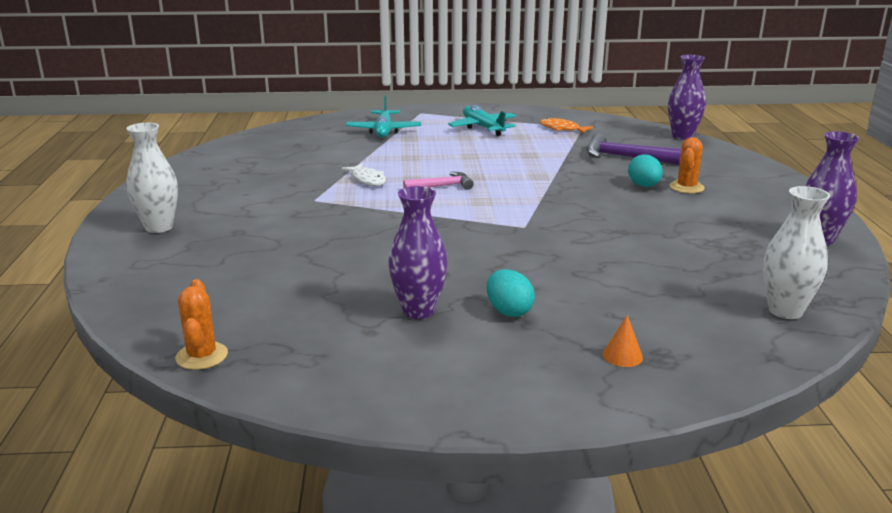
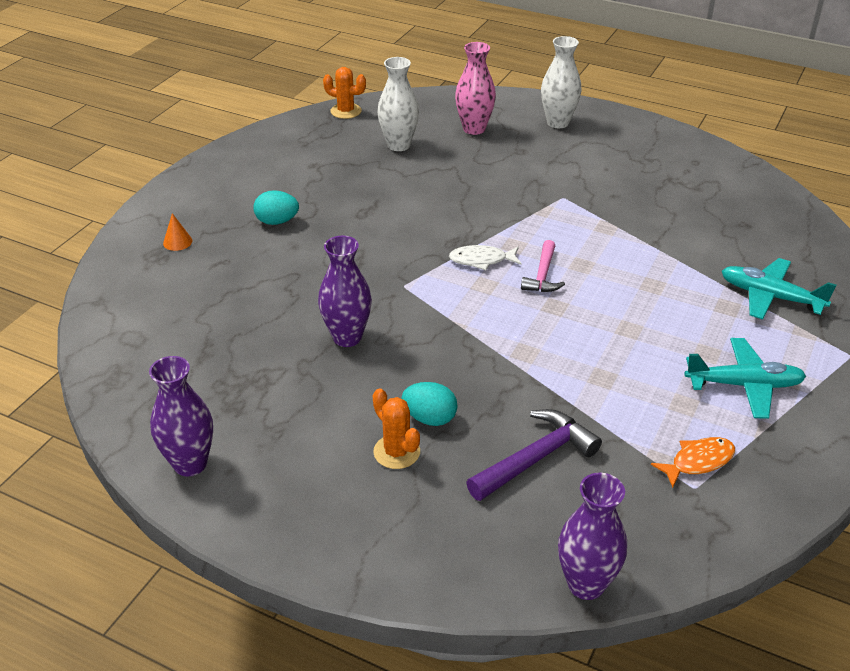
camera: 120 degrees right, 15 degrees up
(201, 263) = (474, 129): none -> pink vase
(367, 180) = (596, 238): white fish -> white fish (481, 260)
(418, 310) = (318, 188): purple vase -> purple vase (347, 337)
(785, 311) = (129, 345): white vase -> white vase (398, 145)

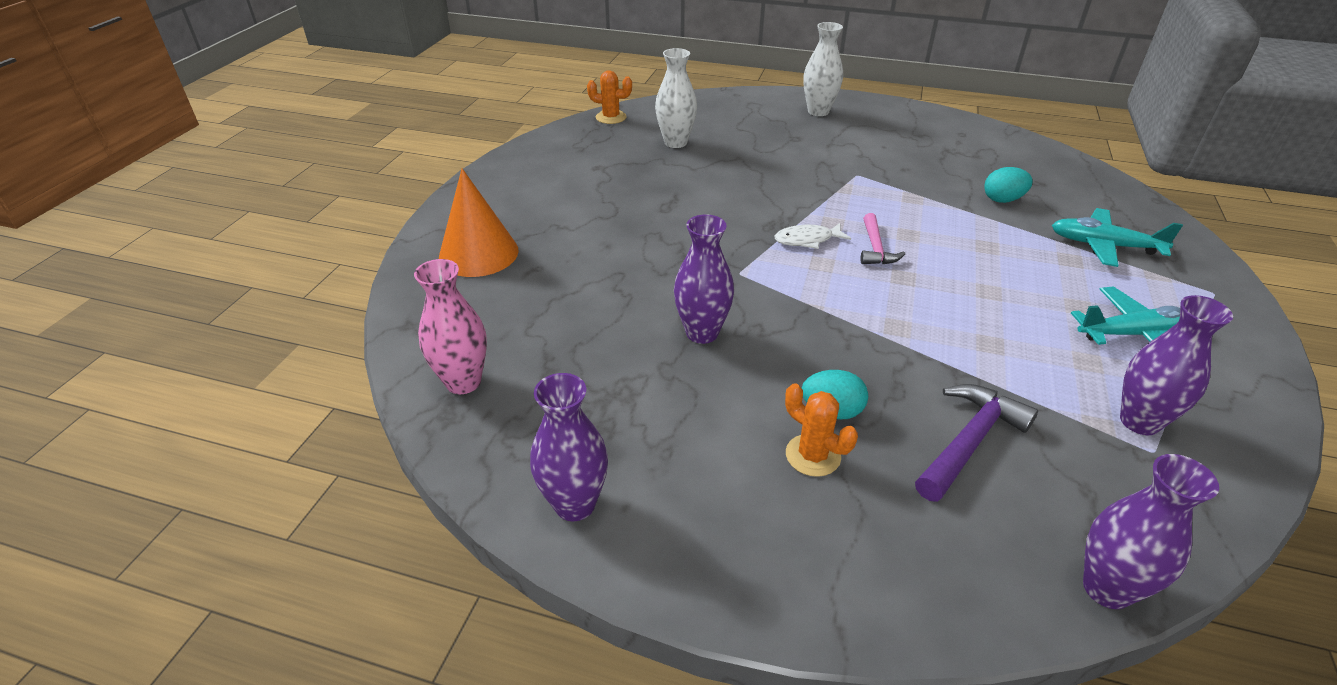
camera: 10 degrees left, 0 degrees up
(177, 242) = (478, 253): orange cone -> orange cone, size x2.48
(277, 221) = (580, 223): turquoise egg -> turquoise egg (1002, 200)
(474, 129) = (742, 123): pink vase -> pink vase (463, 382)
(698, 461) = (1139, 421): orange fish -> purple vase

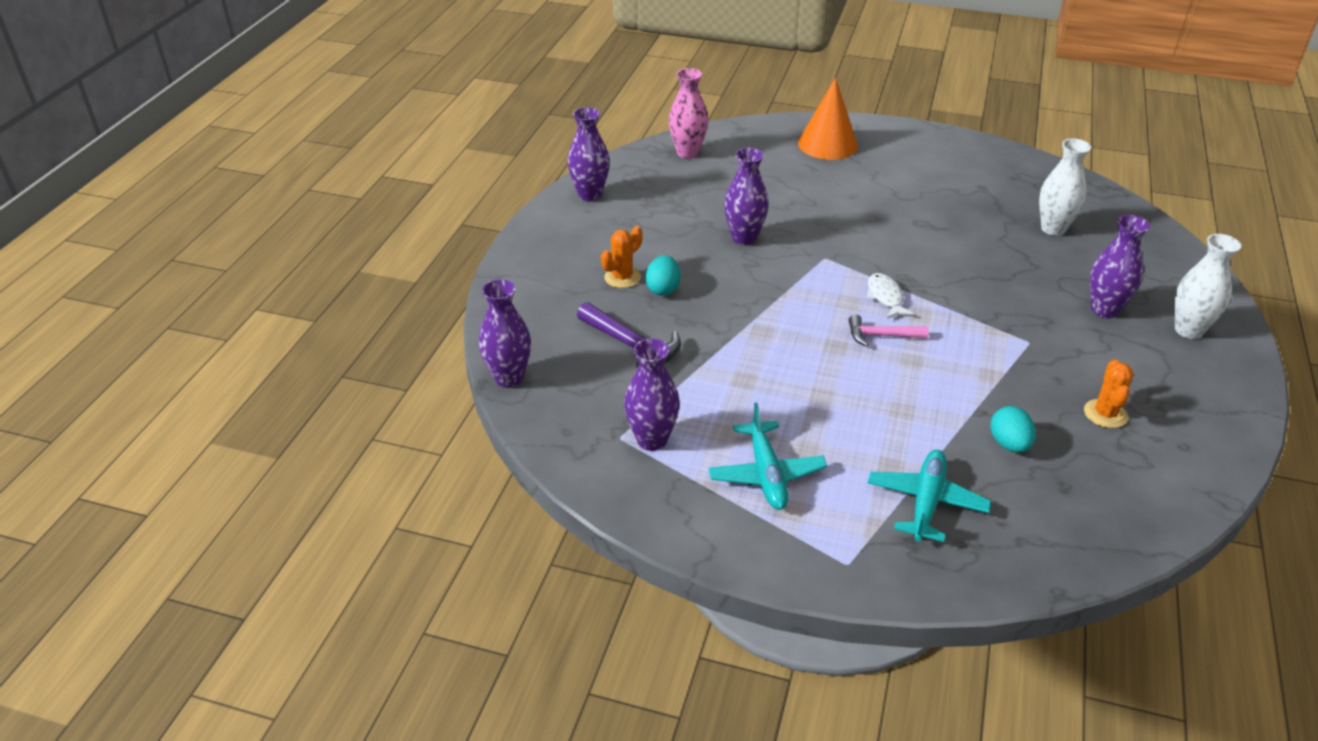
camera: 90 degrees right, 0 degrees up
(611, 117) = (1093, 190): orange cactus -> orange cactus (1105, 414)
(800, 138) = (1104, 310): none -> purple vase

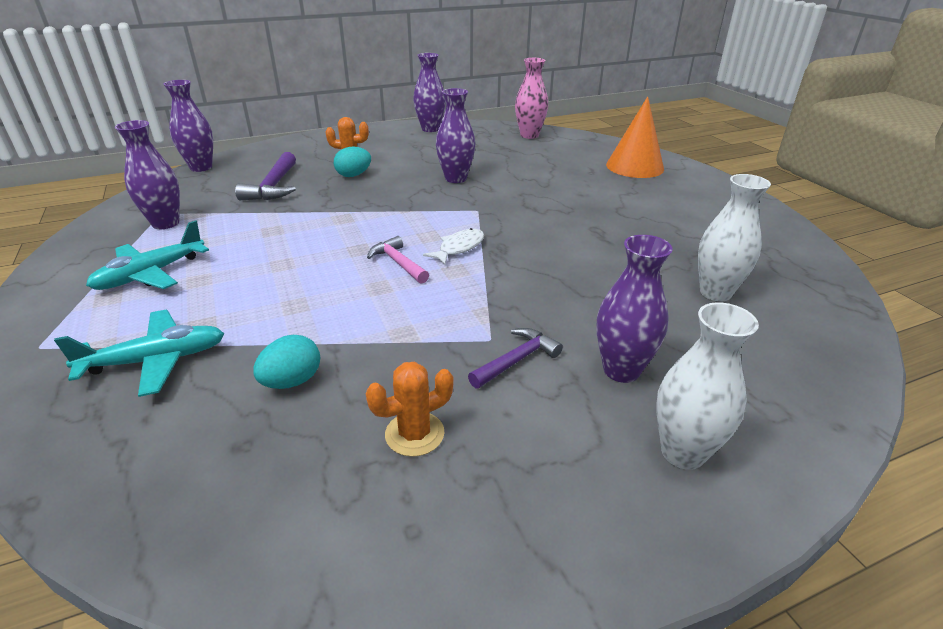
camera: 50 degrees right, 5 degrees down
(1062, 342) = (516, 360): none -> purple hammer

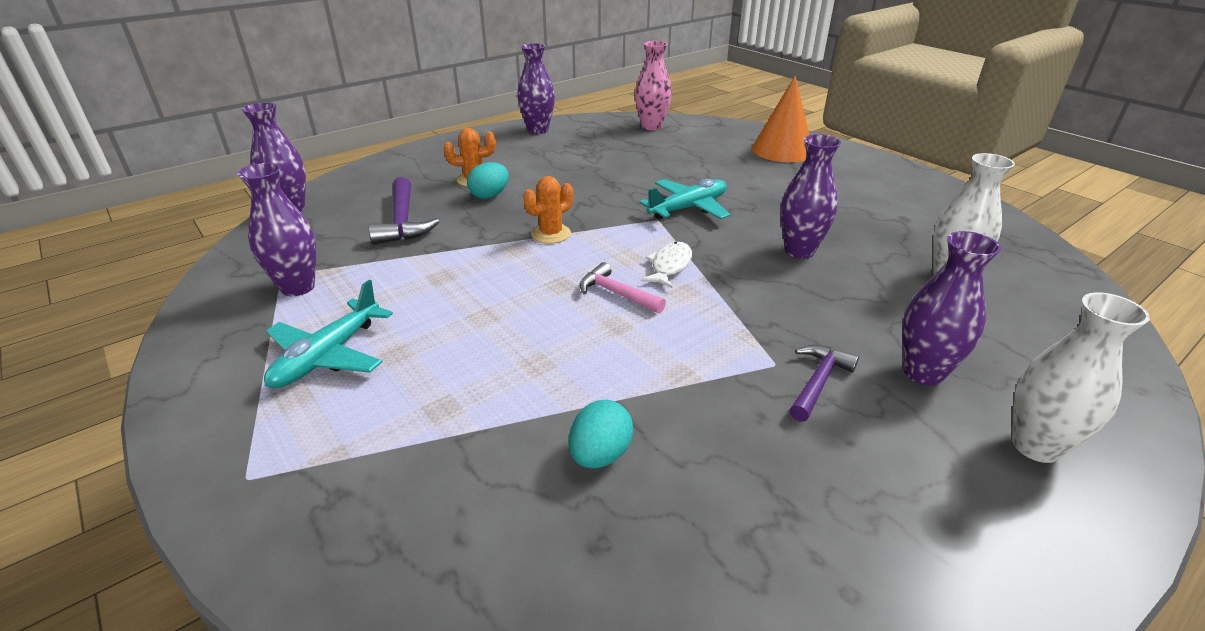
camera: 15 degrees left, 0 degrees up
(156, 360) = (418, 464): turquoise plane -> turquoise plane (688, 208)
(414, 434) = (775, 486): orange cactus -> orange cactus (551, 234)
(455, 179) = (608, 186): purple vase -> purple vase (799, 251)

